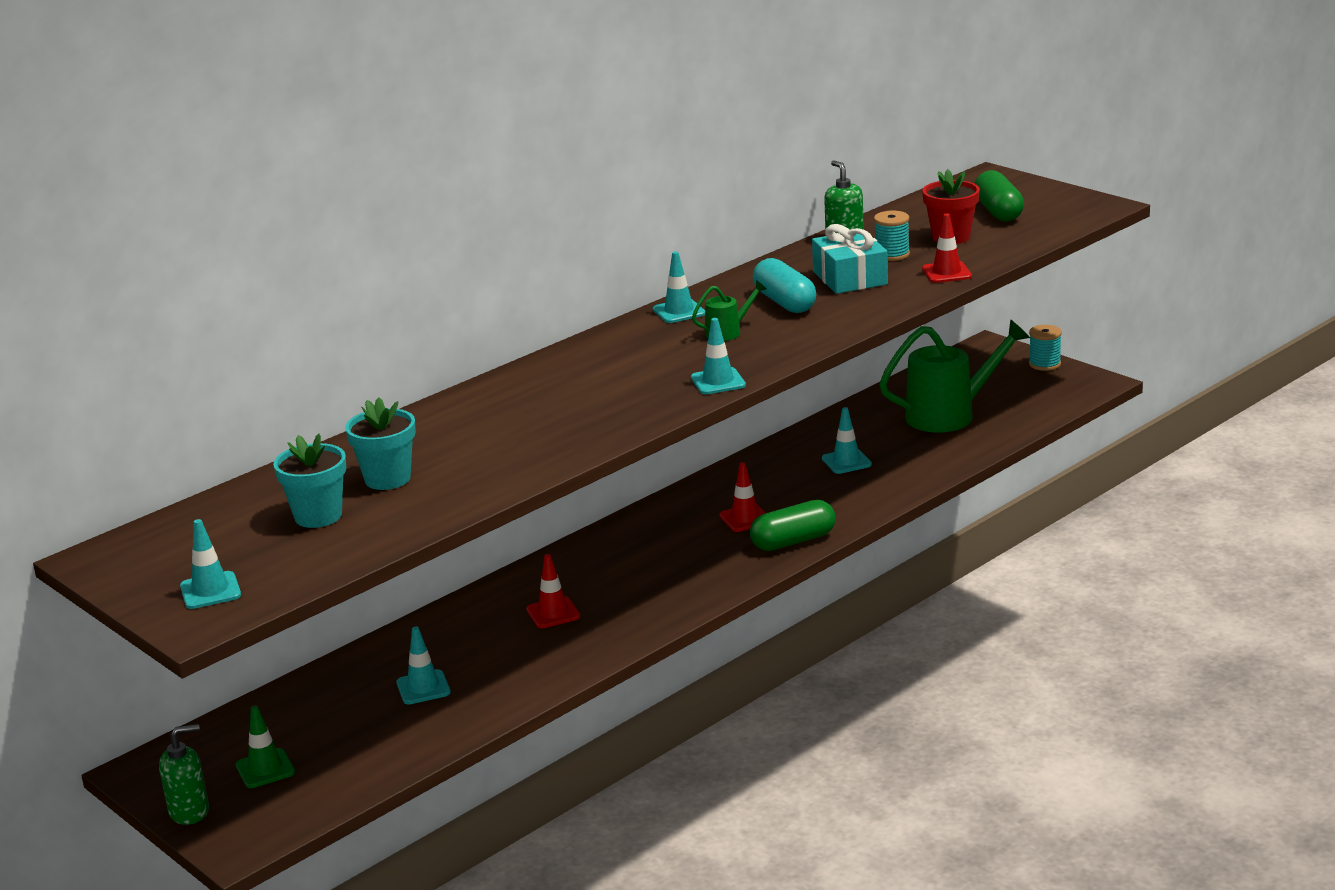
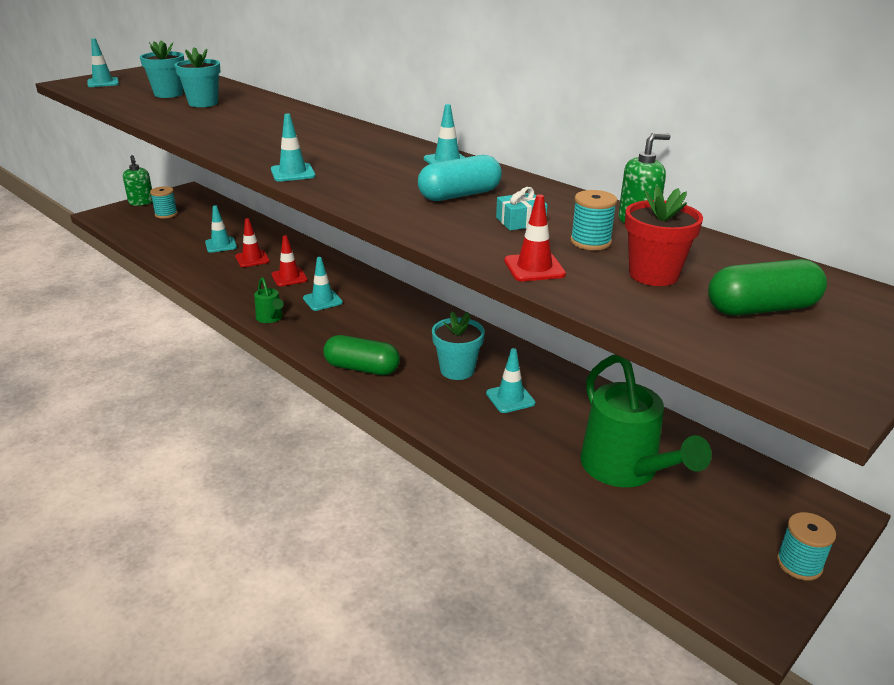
camera: 85 degrees right, 5 degrees up
(265, 769) = (166, 214): green traffic cone -> turquoise spool
(627, 581) = (322, 300): none -> turquoise traffic cone
(728, 332) = (396, 176): green watering can -> green watering can (270, 318)
(745, 518) = (407, 346): red traffic cone -> red traffic cone (252, 259)
(793, 541) = (362, 368): green capsule -> green capsule turned 45 degrees counterclockwise
(795, 489) = (457, 370): none -> turquoise flower pot
(850, 278) = (520, 221): turquoise gift -> turquoise gift, size x0.57

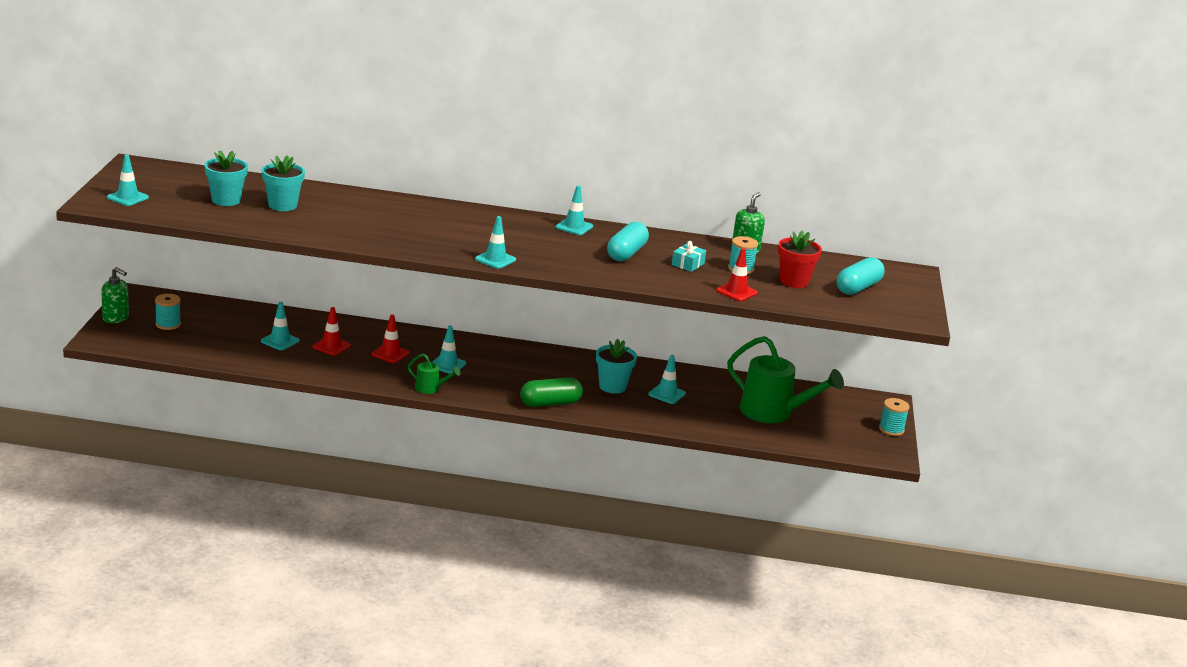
camera: 40 degrees left, 5 degrees down
(761, 309) = (858, 288): green capsule -> turquoise capsule

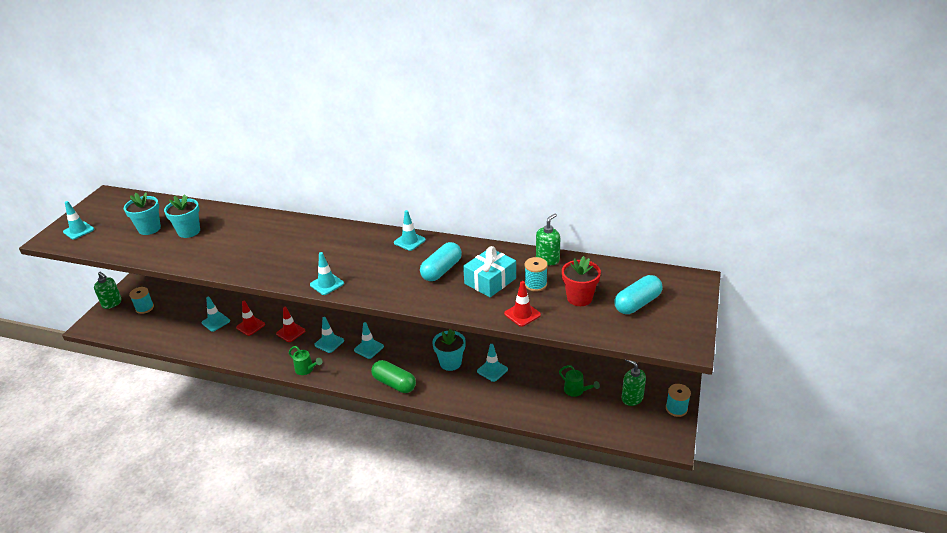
camera: 15 degrees right, 10 degrees up
(502, 371) = (369, 348): none -> turquoise traffic cone
(550, 403) = (394, 383): green capsule -> green capsule turned 45 degrees clockwise
(688, 264) = (490, 281): turquoise gift -> turquoise gift, size x1.76
(773, 413) = (576, 391): green watering can -> green watering can, size x0.46
(839, 420) = (632, 398): none -> green soap dispenser

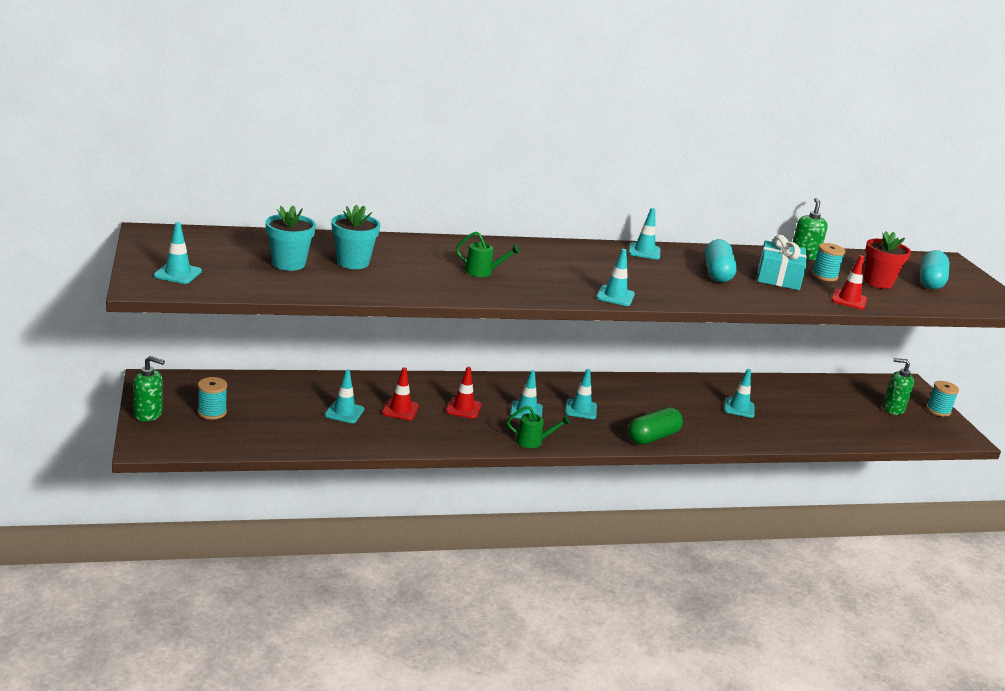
camera: 35 degrees left, 10 degrees down
(394, 383) = (653, 437): green capsule -> green capsule turned 45 degrees counterclockwise
(450, 363) = (688, 408): turquoise flower pot -> none
(576, 391) = (838, 411): green watering can -> green watering can (483, 272)

